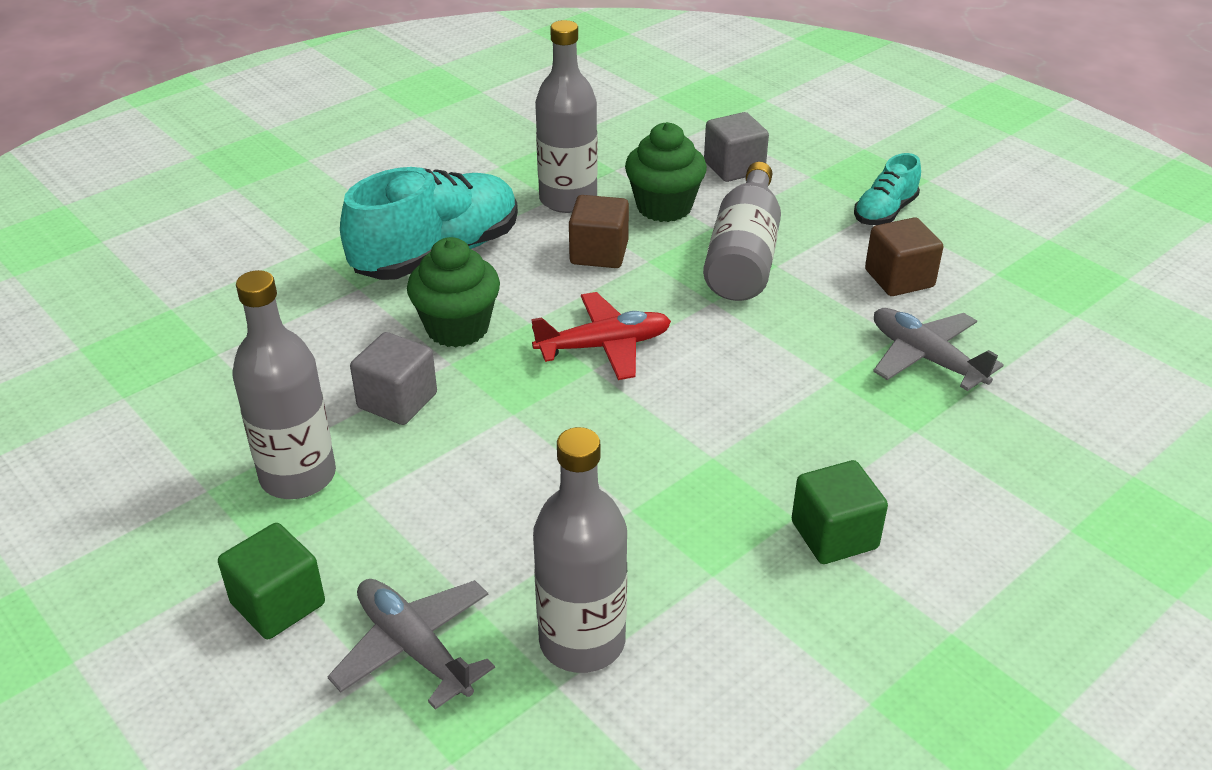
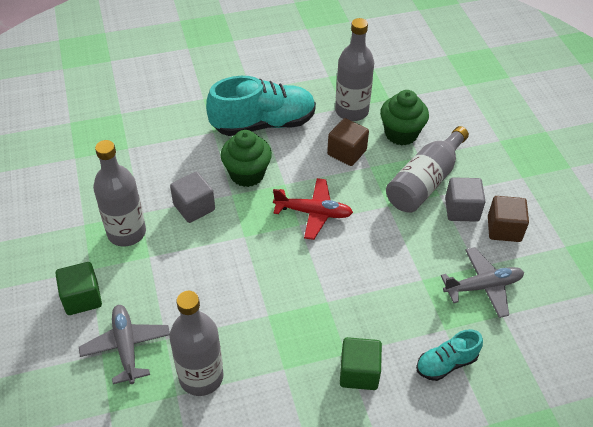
camera: 25 degrees right, 10 degrees up
(734, 167) = (458, 120): grey cube -> grey cube (461, 210)
(885, 212) = (527, 181): turquoise shoe -> turquoise shoe (446, 363)
(926, 358) = (483, 286): grey plane -> grey plane turned 90 degrees clockwise

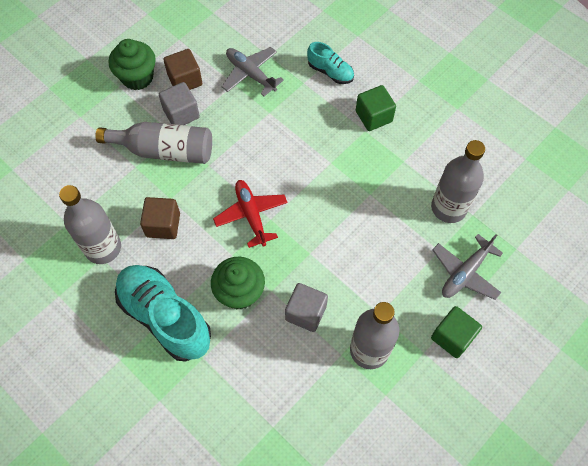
camera: 120 degrees left, 15 degrees up
(401, 134) = (113, 193): green cupcake -> green cupcake (137, 77)

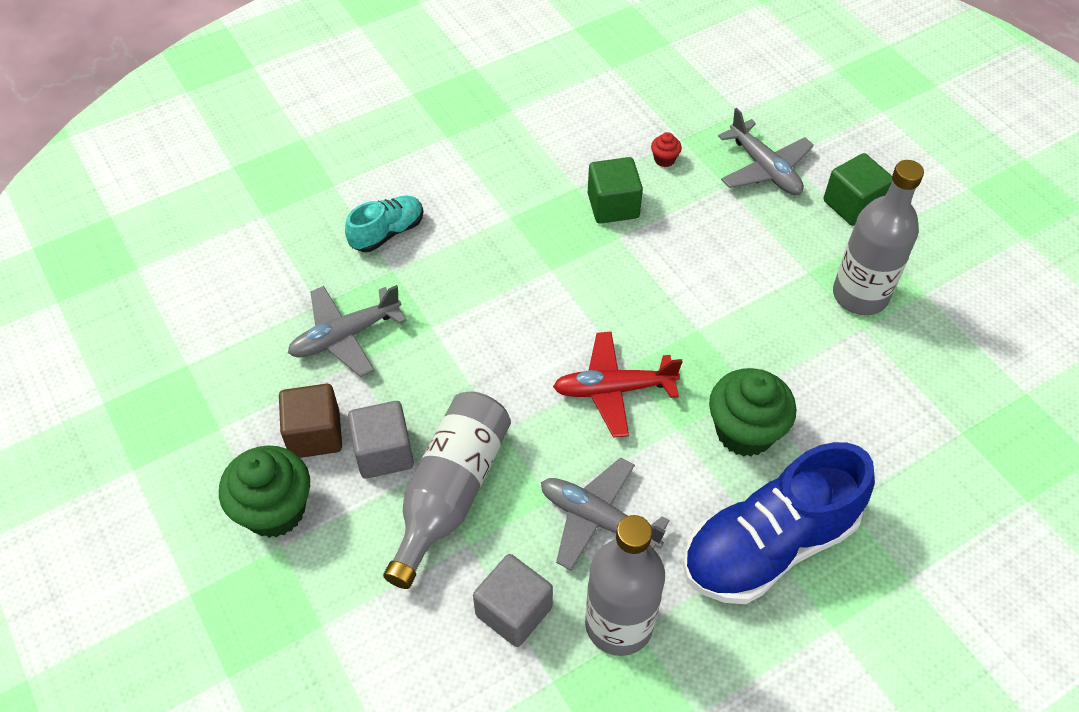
camera: 75 degrees left, 10 degrees down
(163, 225) = (598, 519): brown cube -> grey plane
(165, 317) = (768, 545): turquoise shoe -> blue shoe
(306, 312) = (792, 355): grey cube -> grey cube (513, 611)
(373, 116) = (489, 201): green cube -> green cube (613, 206)
(448, 208) = (664, 159): grey bottle -> red cupcake

